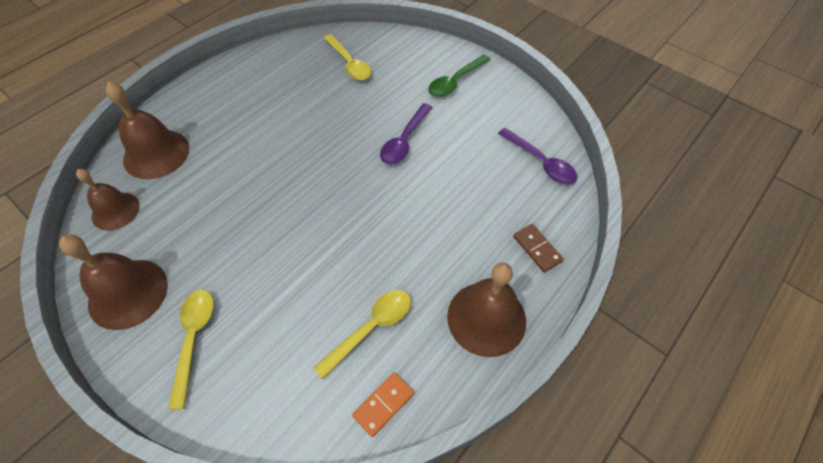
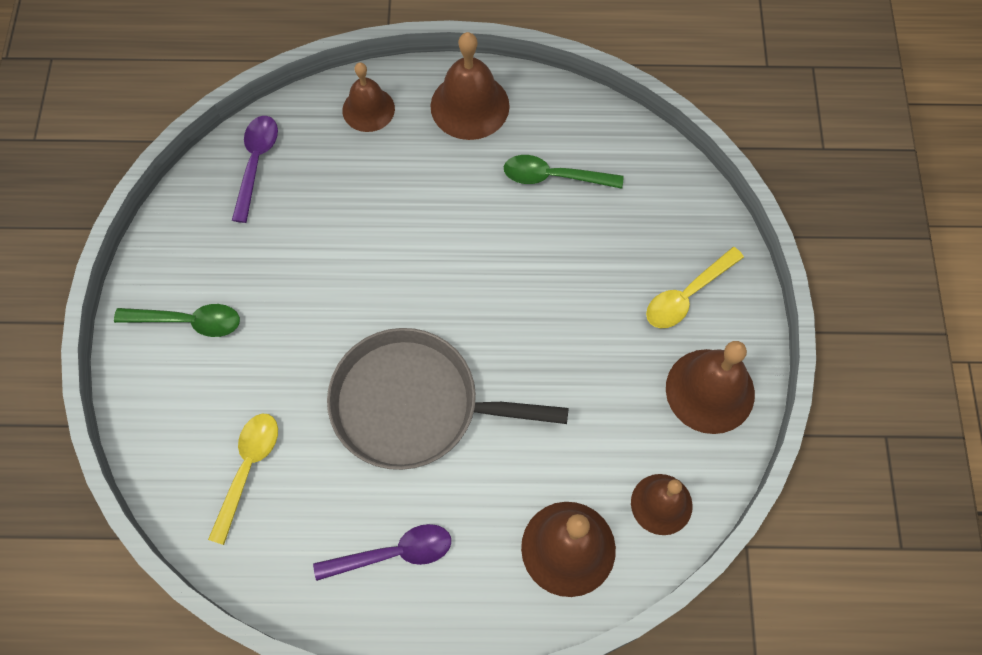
camera: 130 degrees left, 10 degrees up
(305, 141) = (413, 404): none -> grey pan
(371, 328) = (554, 177): yellow spoon -> green spoon
(383, 404) = (599, 125): orange domino -> none
(404, 141) = (329, 305): purple spoon -> purple spoon (393, 553)
(537, 249) = (368, 109): brown domino -> brown bell

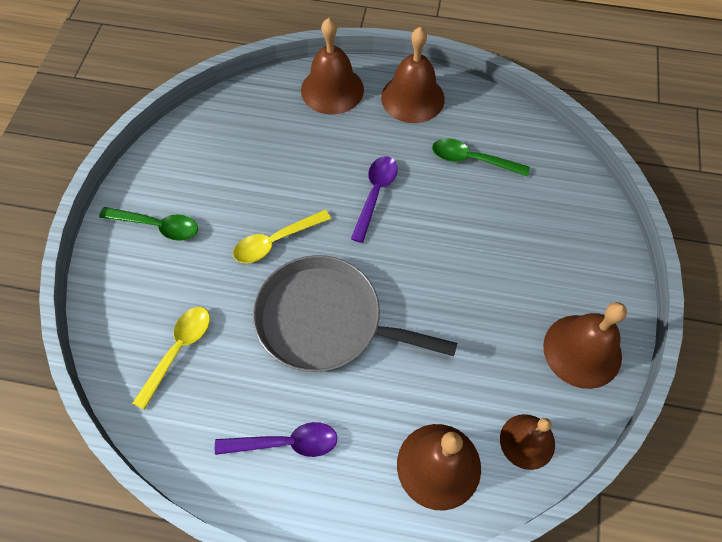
camera: 10 degrees right, 5 degrees down
(256, 163) = (237, 116): purple spoon -> purple spoon (375, 194)
(368, 109) = (332, 89): brown bell -> brown bell, size x1.51
(687, 295) = (571, 269): yellow spoon -> yellow spoon (275, 241)

